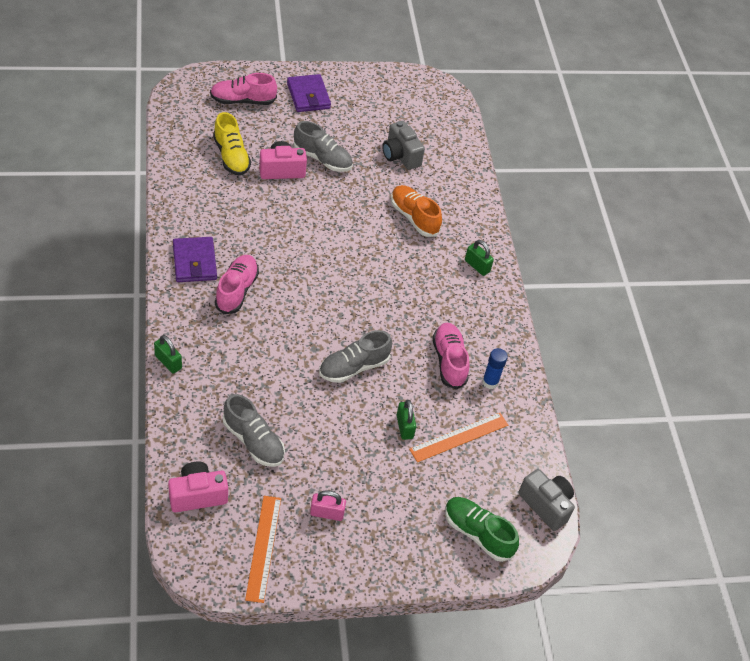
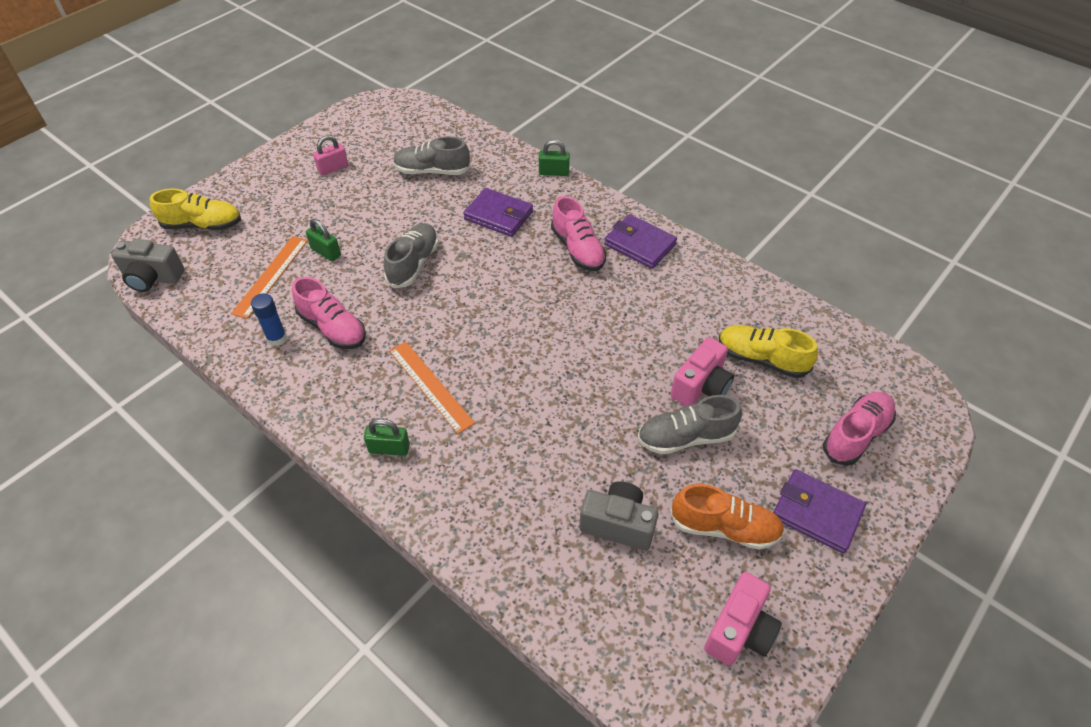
camera: 145 degrees right, 0 degrees up
(197, 495) = (432, 126): pink camera -> pink camera (739, 630)
(254, 358) = (498, 215): none -> purple wallet
(263, 548) = (357, 129): orange ruler -> orange ruler (430, 386)
(414, 217) = (513, 450): orange shoe -> orange shoe (724, 528)
(477, 533) = (203, 225): green shoe -> yellow shoe

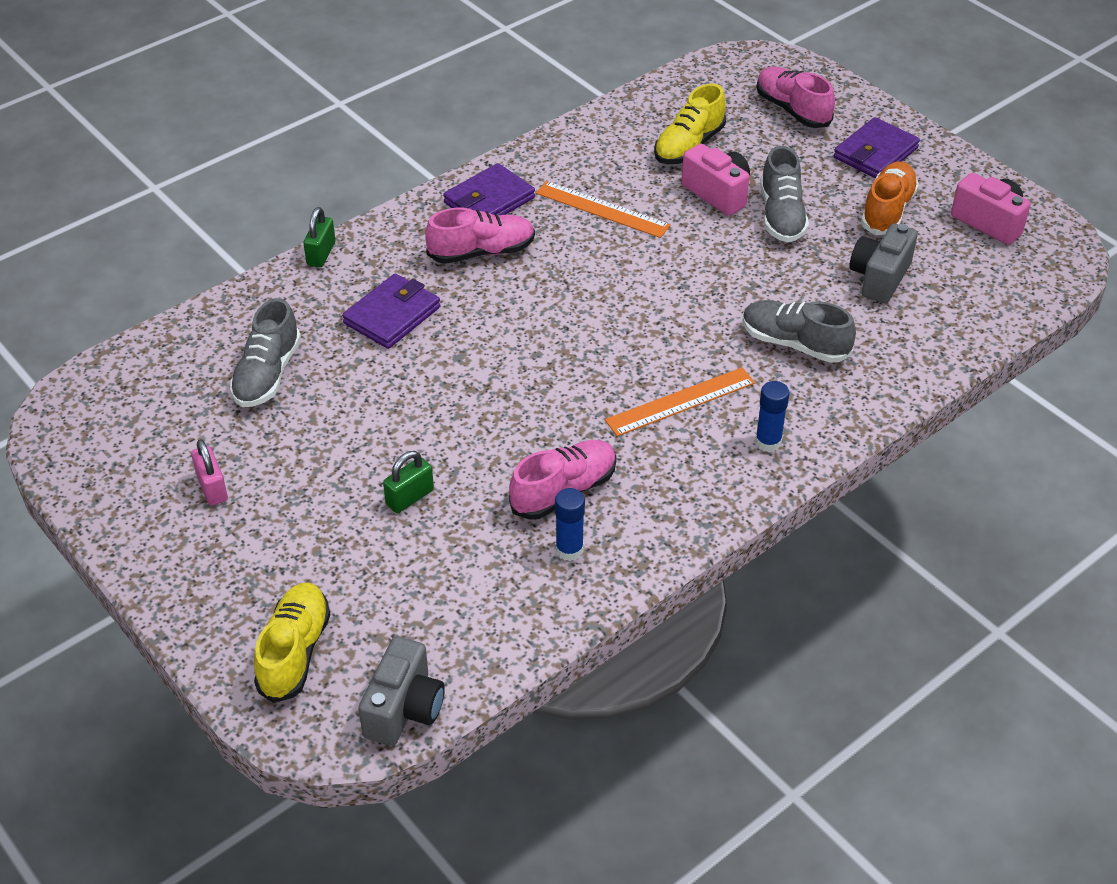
camera: 80 degrees left, 5 degrees down
(271, 276) = (442, 560): orange ruler -> orange ruler (602, 209)
(389, 448) = (768, 442): green padlock -> blue glue stick
(413, 264) = (462, 405): grey shoe -> grey shoe (794, 344)

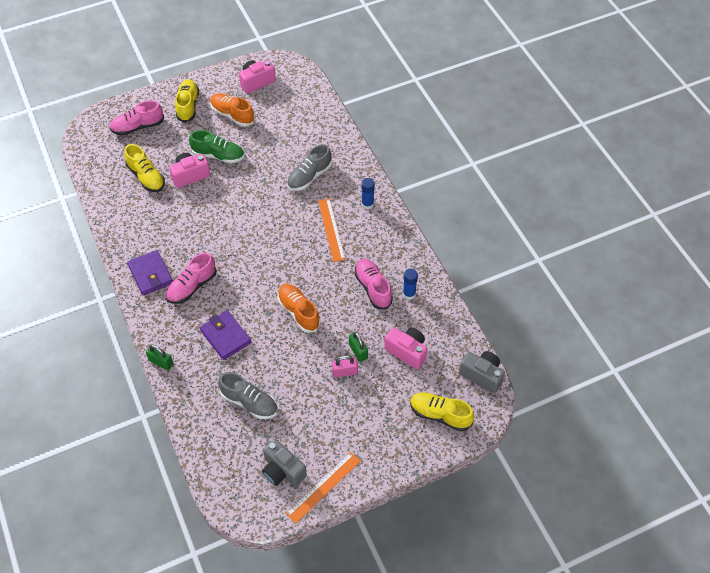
camera: 75 degrees left, 10 degrees up
(212, 488) = (324, 438): pink padlock -> pink padlock (344, 372)
(429, 572) = (407, 351): none -> pink camera
(472, 396) = (298, 312): none -> orange shoe
(481, 252) = (192, 286): pink shoe -> pink shoe turned 135 degrees counterclockwise
(602, 209) = (180, 226): orange ruler -> orange ruler (323, 487)
(781, 216) = (218, 155): grey shoe -> green shoe
(875, 153) = (188, 106): purple wallet -> yellow shoe
(879, 278) = (277, 133): grey camera -> grey camera (282, 470)

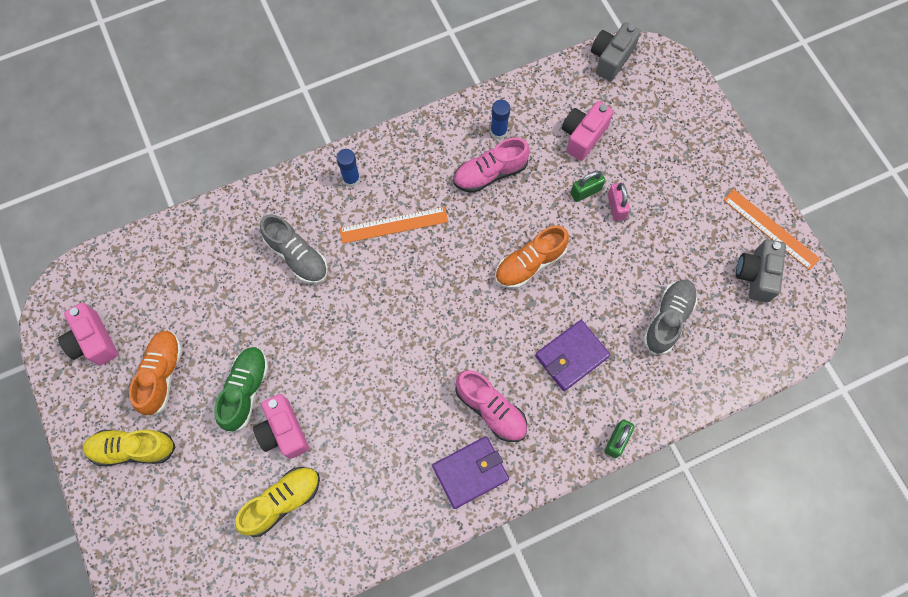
camera: 90 degrees left, 15 degrees up
(138, 127) = (172, 529): pink shoe -> none
(232, 115) = (162, 375): orange shoe -> orange shoe turned 150 degrees clockwise
(282, 470) = (755, 275): grey camera -> grey camera turned 150 degrees clockwise
(440, 415) = (666, 104): yellow shoe -> none

